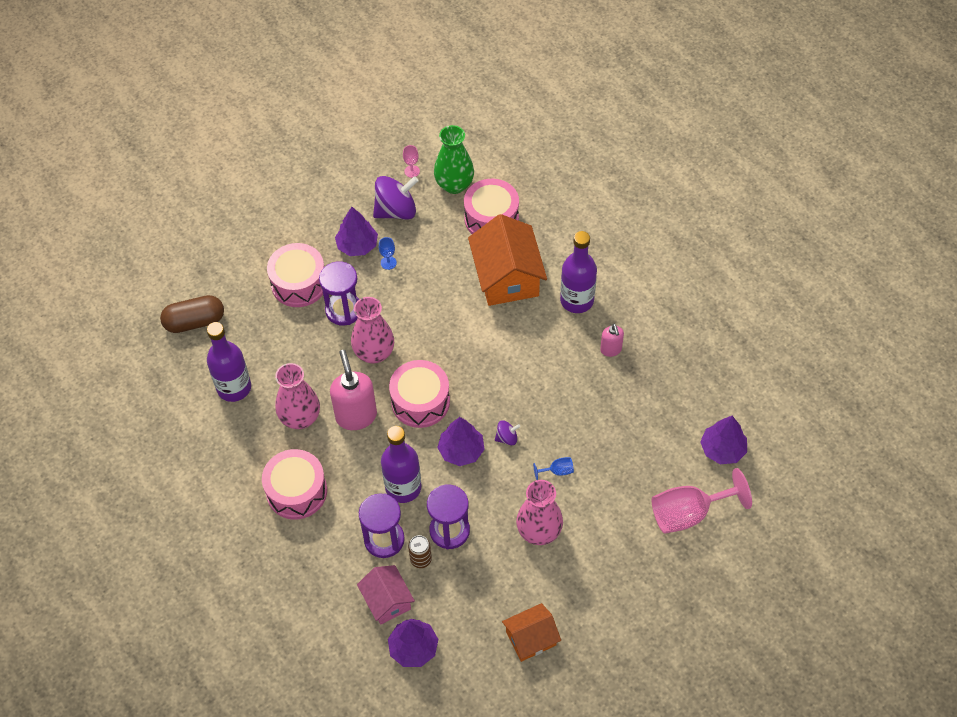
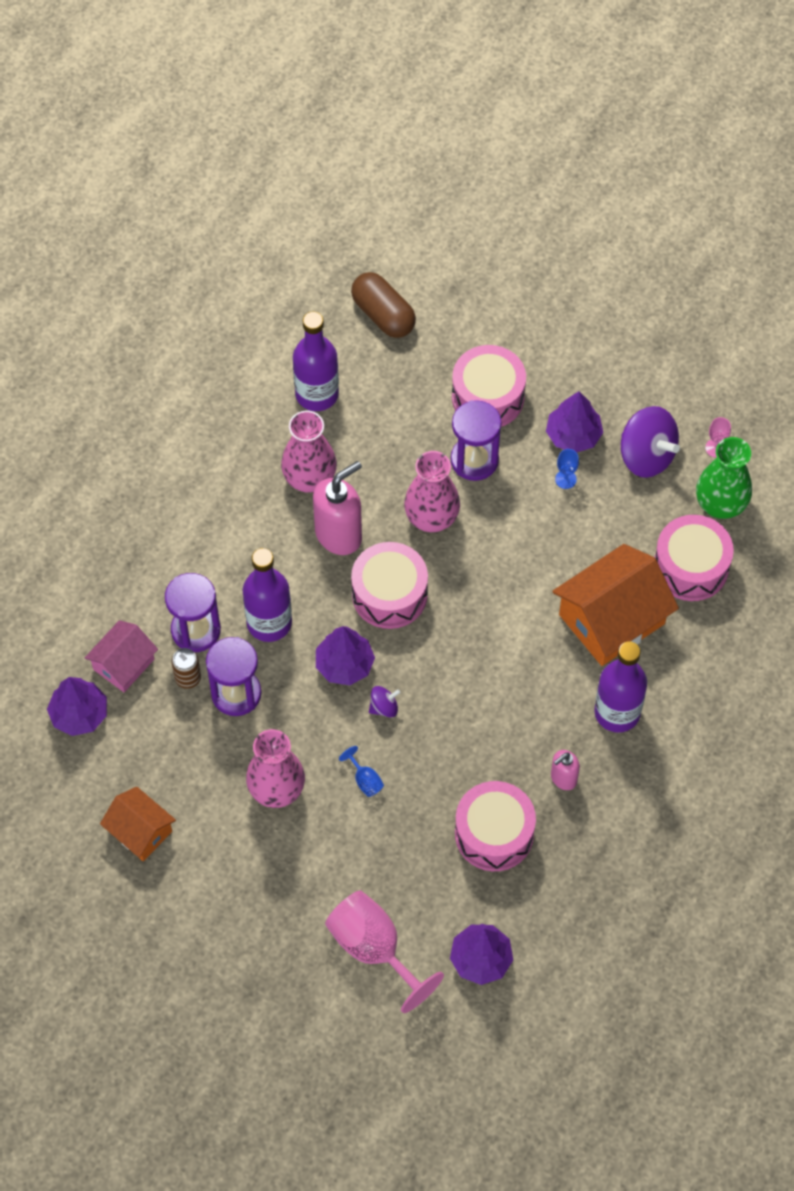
camera: 65 degrees right, 5 degrees up
(296, 491) = (216, 516): pink drum -> pink drum (494, 834)
(507, 438) = (384, 707): purple spinning top -> purple spinning top turned 75 degrees counterclockwise

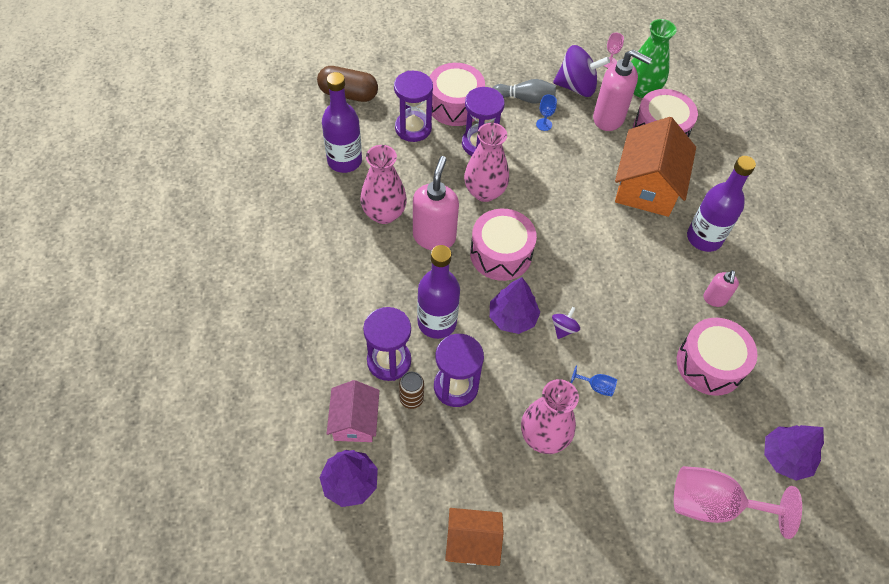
camera: 40 degrees left, 5 degrees down
(419, 398) = (413, 128): none -> purple hourglass
(573, 435) = (525, 98): purple tree -> grey bowling pin
(646, 516) = (609, 118): none -> pink soap dispenser

